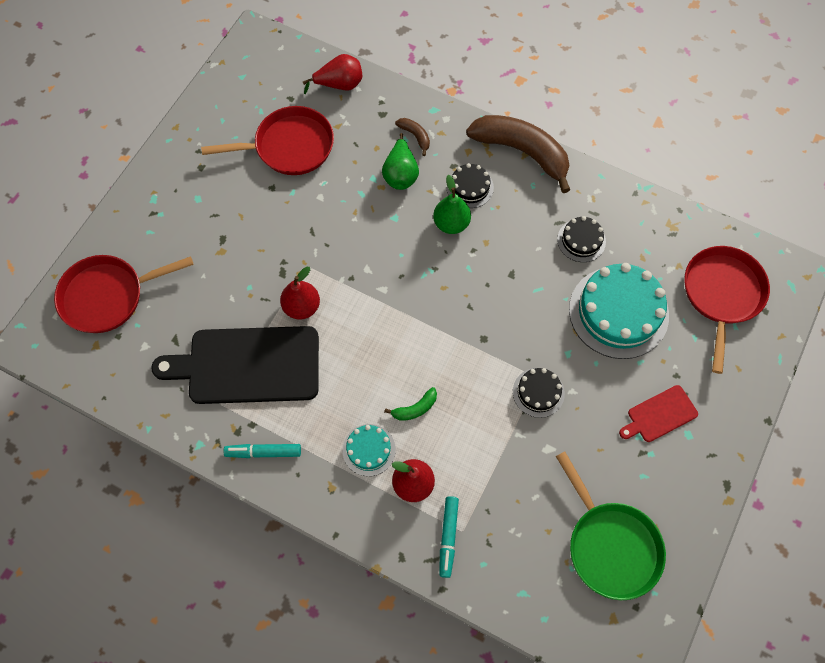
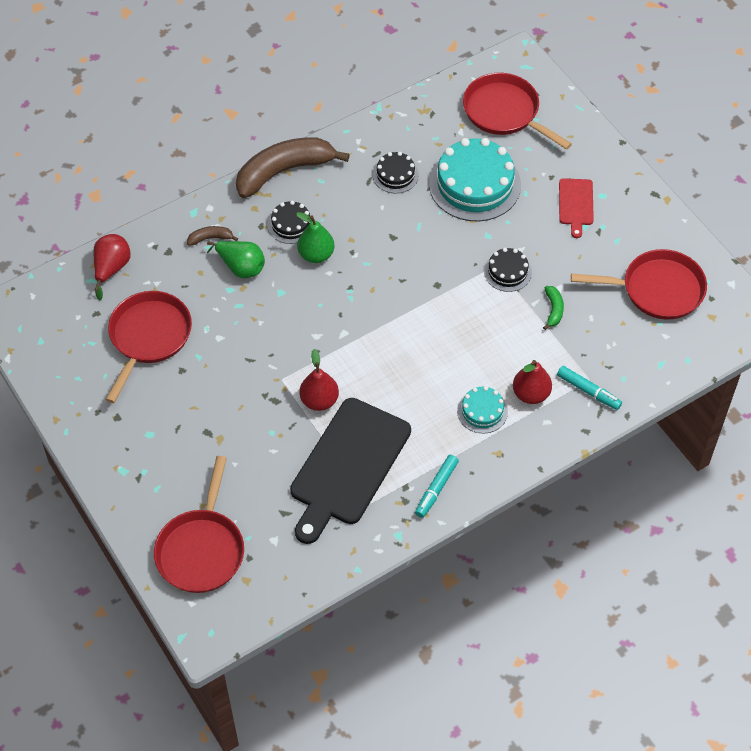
camera: 60 degrees left, 10 degrees down
(415, 408) = (467, 362): green banana -> green banana (553, 310)
(610, 545) = (657, 289): green pan -> red pan

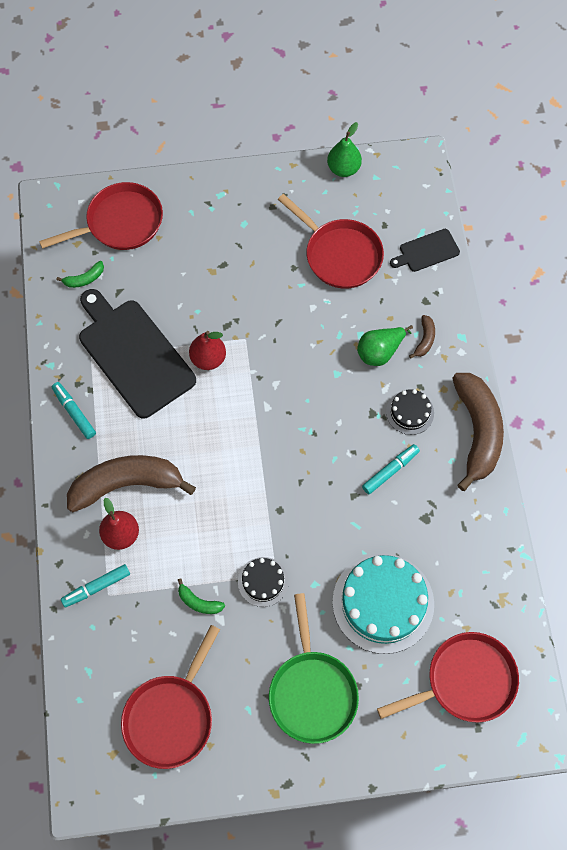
camera: 115 degrees right, 10 degrees up
(111, 269) = (427, 251): red pear -> black cutting board
(201, 549) = (120, 223): red pan -> red pan turned 120 degrees clockwise
(285, 551) = (84, 279): none -> green banana
(316, 255) = (364, 419): green pear -> green pear (343, 169)
(355, 219) = (390, 471): none -> turquoise marker
(395, 175) = (428, 532): black cake -> none
(482, 411) = (126, 484): turquoise cake -> brown banana
(576, 204) = (312, 692): red cutting board -> green pan

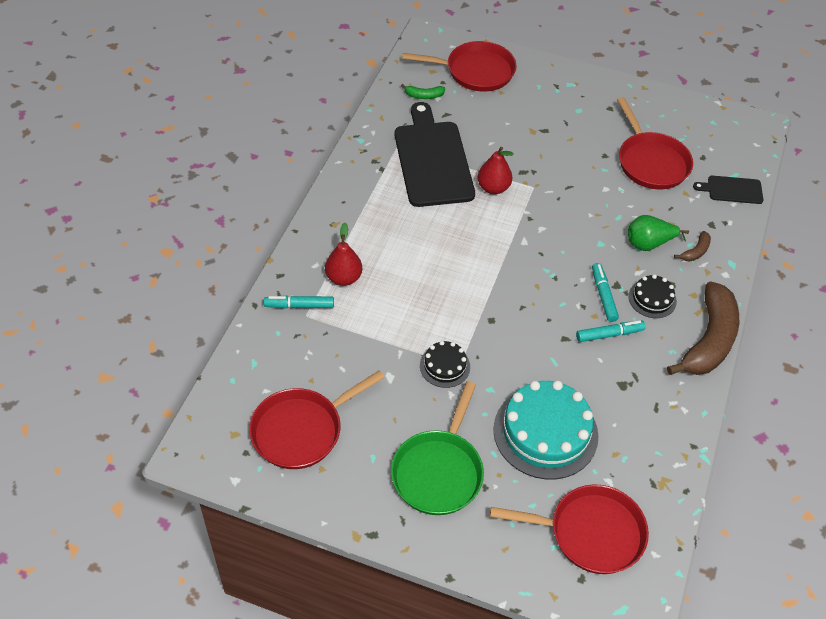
camera: 25 degrees right, 15 degrees down
(74, 412) = (359, 178): turquoise marker -> turquoise marker (603, 295)
(126, 484) = (370, 245): brown banana -> none
(199, 602) = (379, 356): green banana -> none
(343, 169) = (687, 106): green pear -> none

